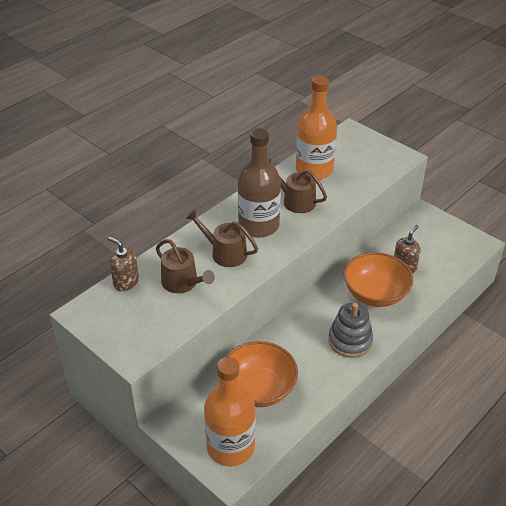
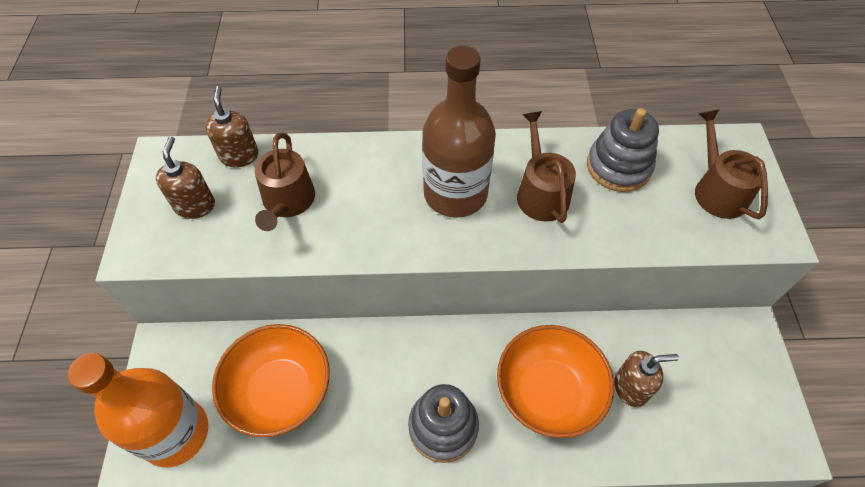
camera: 45 degrees right, 15 degrees up
(135, 317) = (195, 206): none -> brown soap dispenser
(225, 253) = (375, 200): brown watering can -> brown watering can (717, 190)
(314, 170) = (618, 166): orange bottle -> grey stacking toy

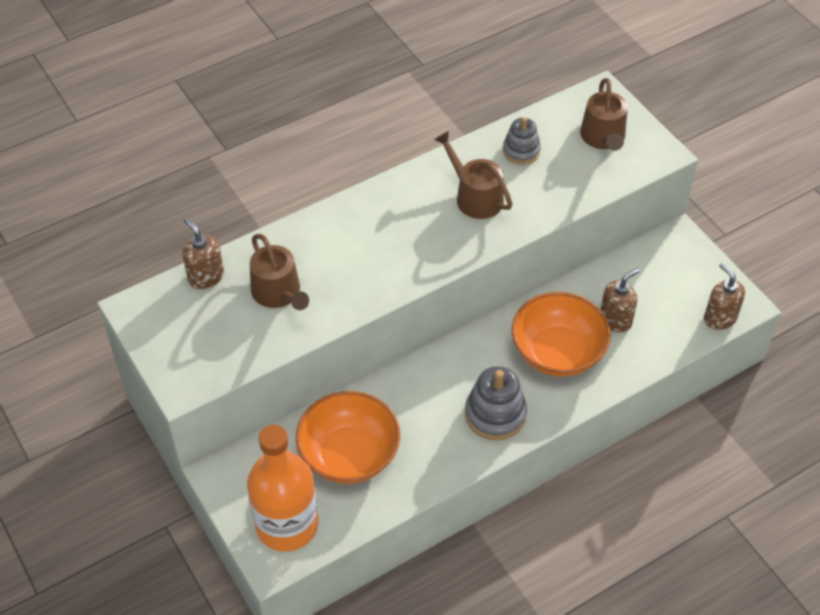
camera: 30 degrees left, 5 degrees down
(195, 206) = (202, 331): brown soap dispenser -> brown soap dispenser (720, 318)
(455, 193) = (409, 226): brown bottle -> none
(618, 166) = (521, 151): grey stacking toy -> grey stacking toy, size x0.65
(717, 190) = (603, 137): brown watering can -> brown watering can turned 135 degrees counterclockwise

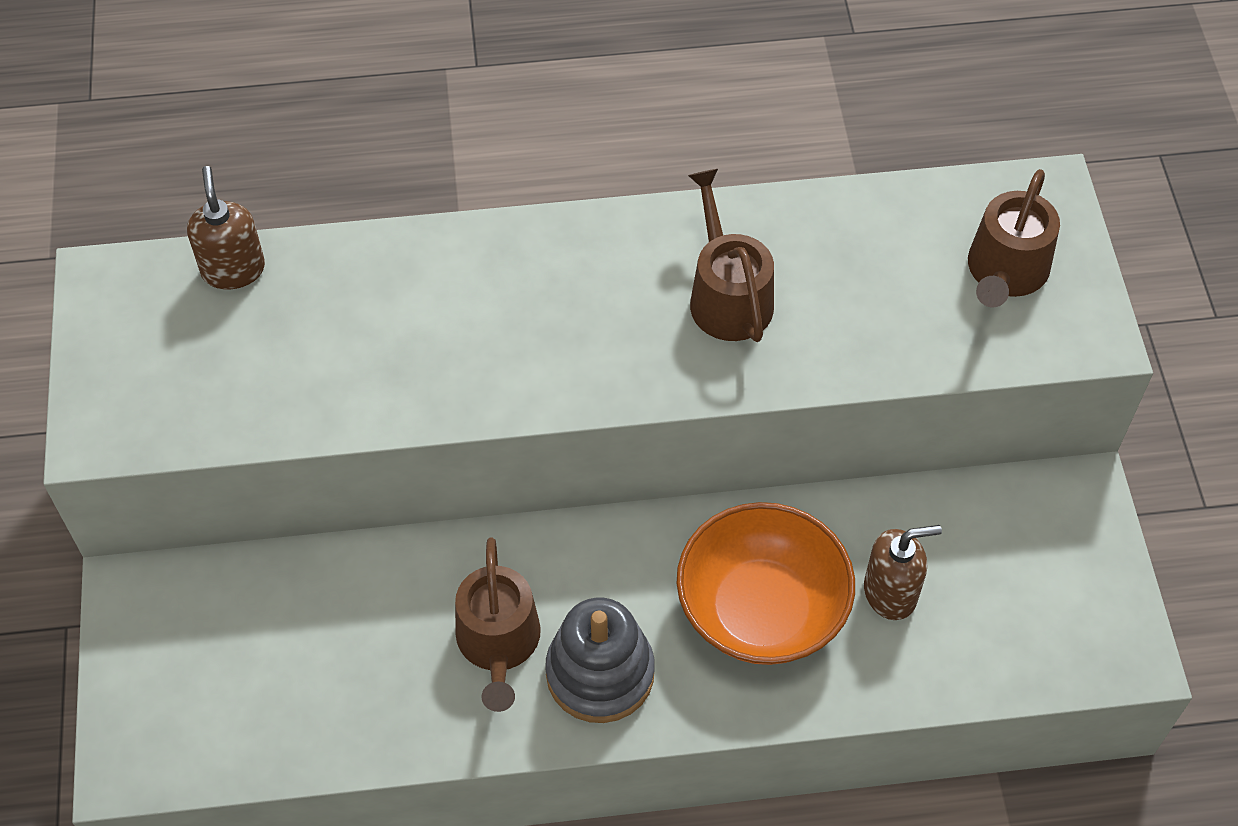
camera: 25 degrees right, 5 degrees up
(278, 293) = (325, 339): brown watering can -> brown watering can (498, 643)
(287, 525) = (180, 716): orange bottle -> none
(349, 455) = (337, 642): orange bowl -> none
(521, 151) = (850, 244): grey stacking toy -> none
(720, 318) = (1073, 663): brown soap dispenser -> none

